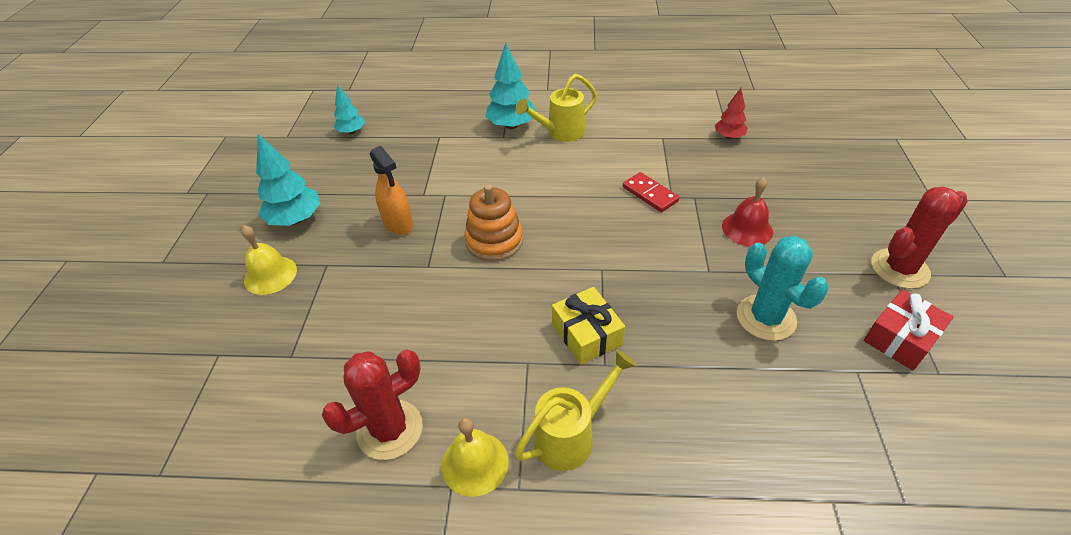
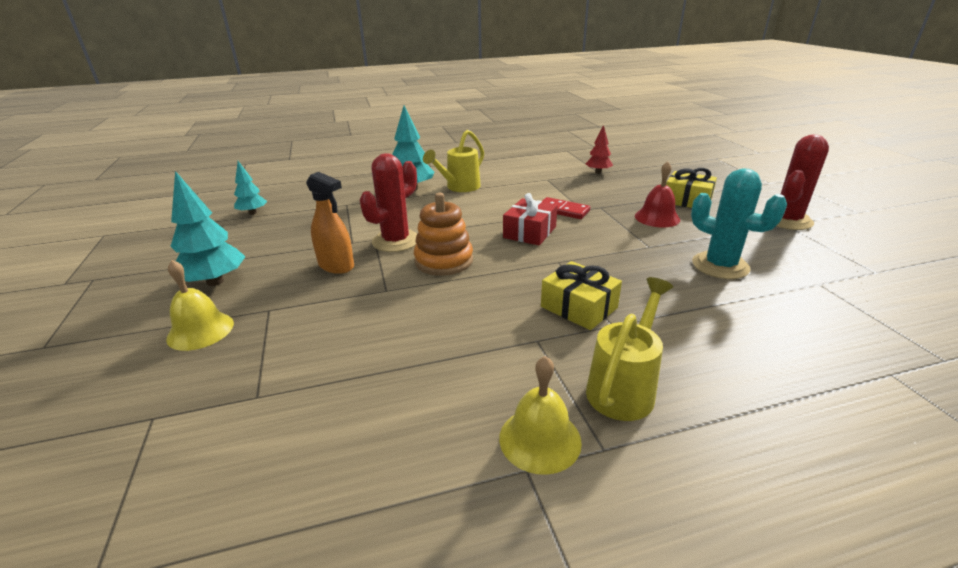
camera: 20 degrees left, 15 degrees down
(390, 429) = (420, 435): red cactus -> red cactus (396, 241)
(802, 208) = (687, 200): none -> yellow gift
(900, 338) = (829, 258): red gift -> red gift (529, 232)

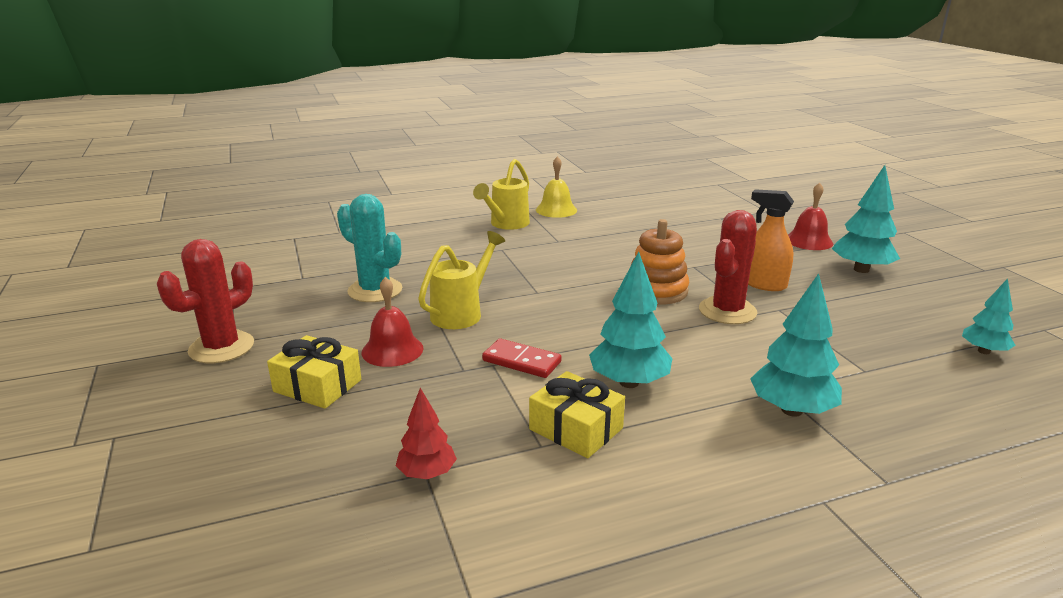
camera: 175 degrees right, 5 degrees down
(200, 330) = (808, 241): yellow bell -> red bell
(459, 187) = (706, 415): yellow watering can -> yellow watering can (461, 313)
(495, 200) = (629, 382): none -> turquoise tree
(529, 232) = (568, 325): red gift -> none
(579, 307) = (524, 258): yellow gift -> yellow gift (576, 429)

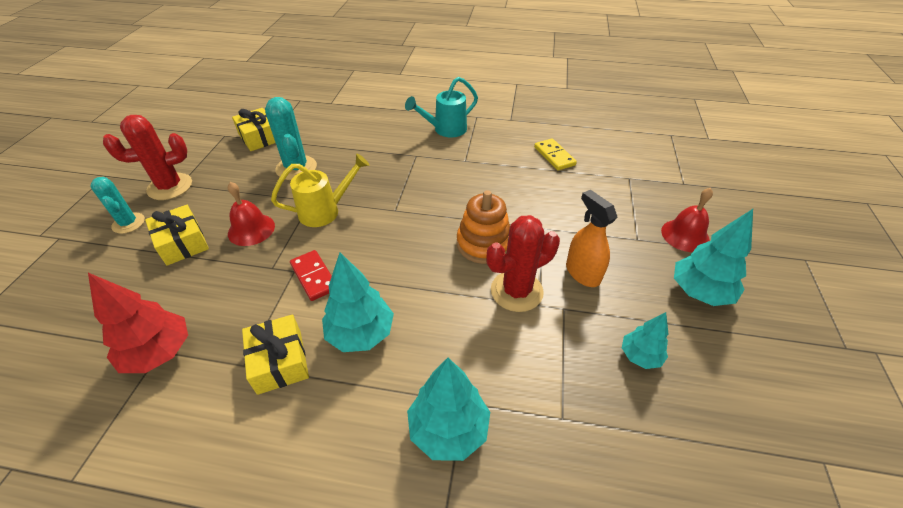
camera: 30 degrees right, 20 degrees up
(209, 393) = (128, 223): none -> turquoise cactus
(287, 278) = (259, 137): none -> yellow gift
(427, 474) = (159, 353): red tree -> red tree, size x1.65
(506, 224) = (445, 130): yellow watering can -> turquoise watering can
(556, 210) = (498, 125): yellow bell -> none
(638, 219) = (554, 156): none -> yellow domino
(983, 351) = (713, 456): turquoise tree -> turquoise tree (640, 356)

